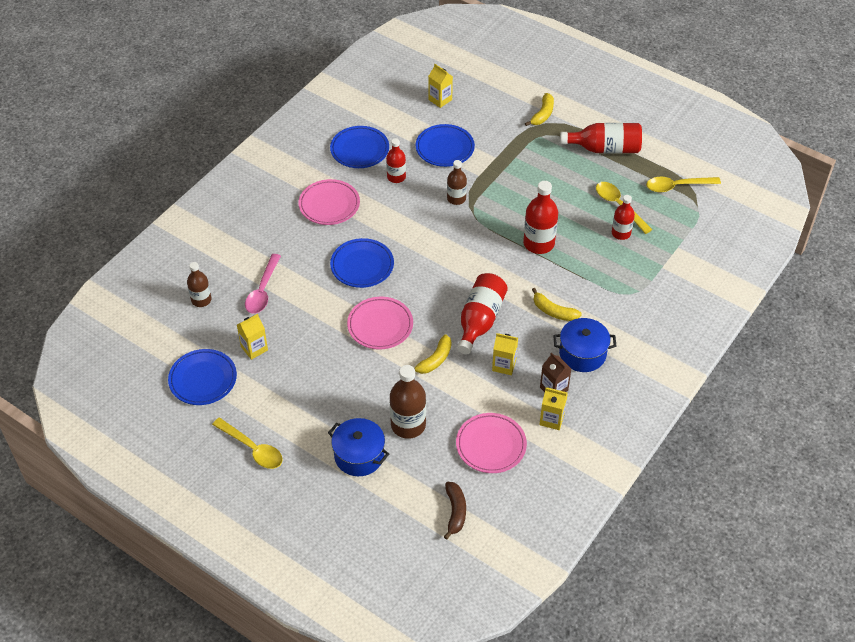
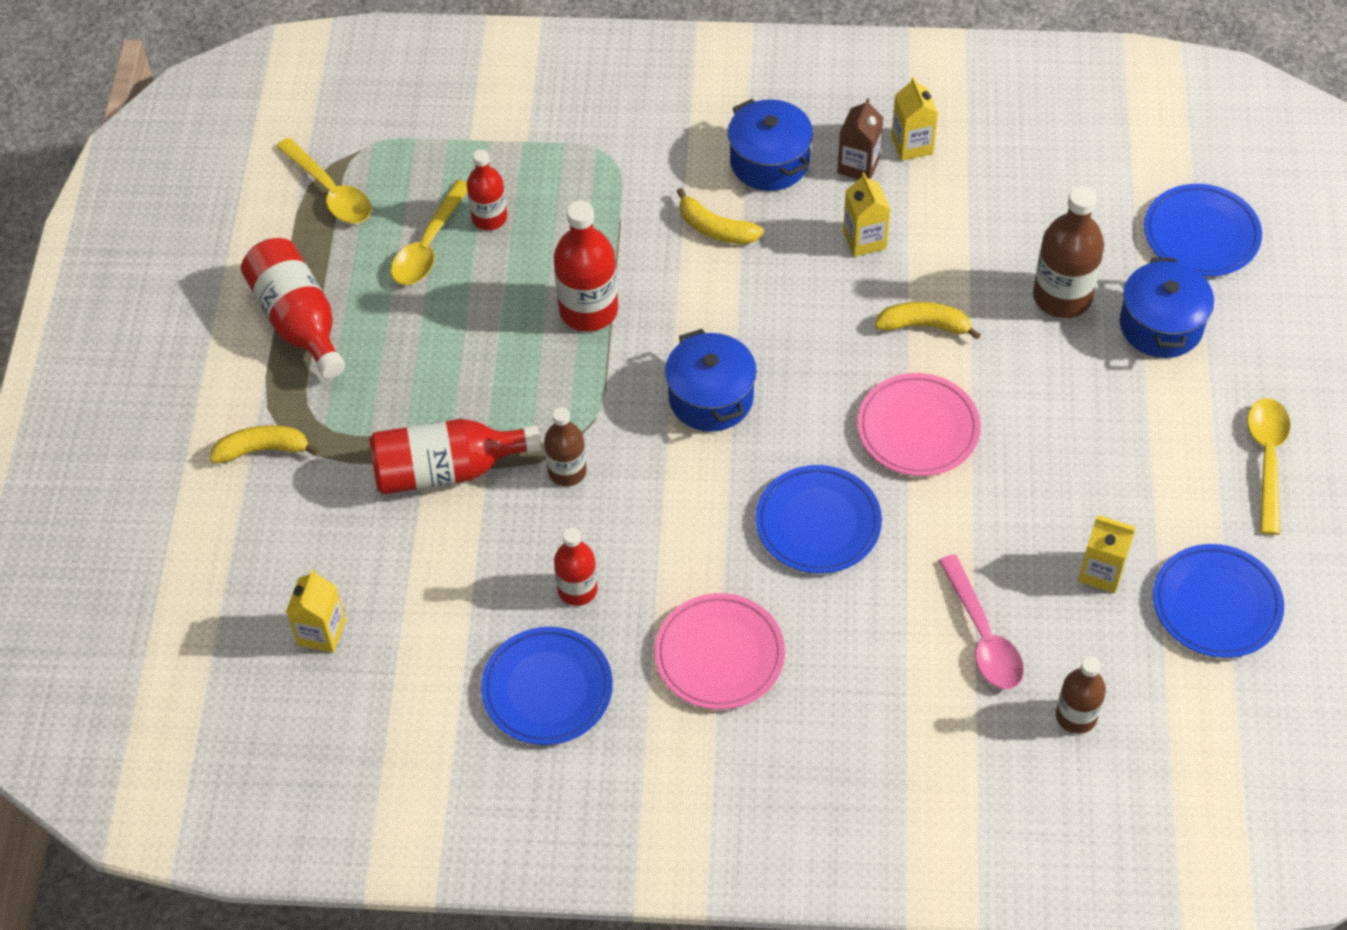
camera: 120 degrees left, 5 degrees up
(263, 290) = (983, 635): pink spoon -> pink spoon turned 90 degrees clockwise
(445, 148) = (452, 554): blue plate -> blue plate (1201, 235)
(455, 512) = (1145, 177): brown banana -> none
(456, 262) = (711, 398): none -> blue pot
(480, 320) = (805, 308): red bottle -> red bottle (446, 470)
(491, 445) = (1012, 189): pink plate -> none
(553, 311) = (716, 229): yellow banana -> yellow banana turned 120 degrees clockwise

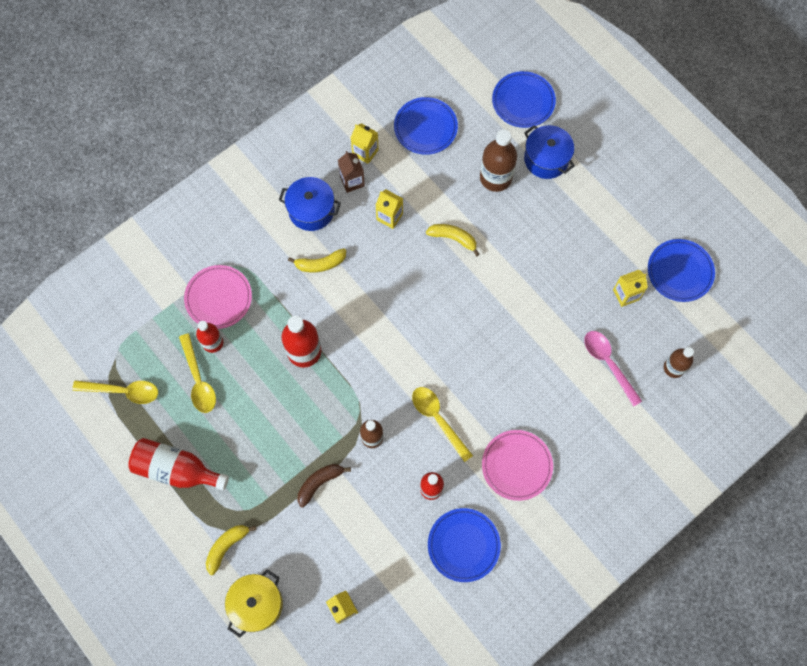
camera: 45 degrees left, 15 degrees up
(228, 541) = (257, 604): none -> yellow pot
(446, 470) = (319, 483): red bottle -> brown banana
(711, 398) = (398, 349): blue pot -> none
(818, 523) = (498, 370): blue plate -> blue plate (425, 128)
(918, 429) = (496, 290): pink plate -> pink plate (218, 298)
(924, 325) = (453, 238): yellow banana -> yellow banana turned 60 degrees clockwise
(983, 635) = (608, 363): pink spoon -> pink spoon turned 150 degrees counterclockwise
(1267, 459) = (640, 189): yellow spoon -> yellow spoon (438, 419)

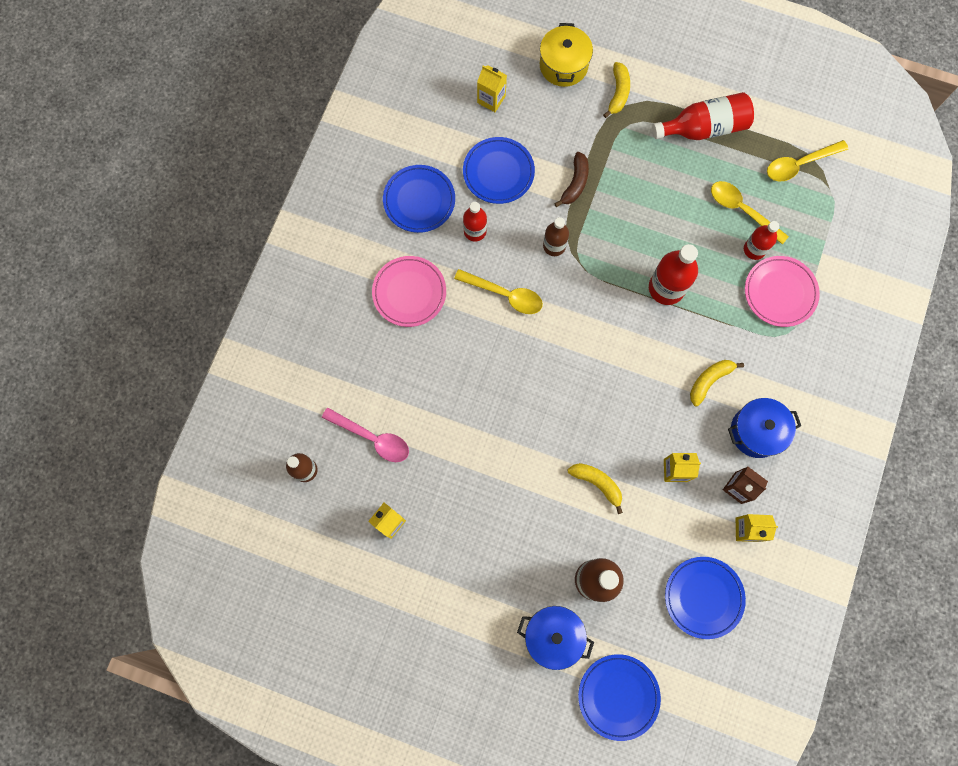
camera: 150 degrees right, 5 degrees up
(453, 238) = (597, 483): yellow banana -> yellow banana turned 135 degrees counterclockwise
(679, 272) = (345, 581): blue plate -> blue plate (498, 172)

